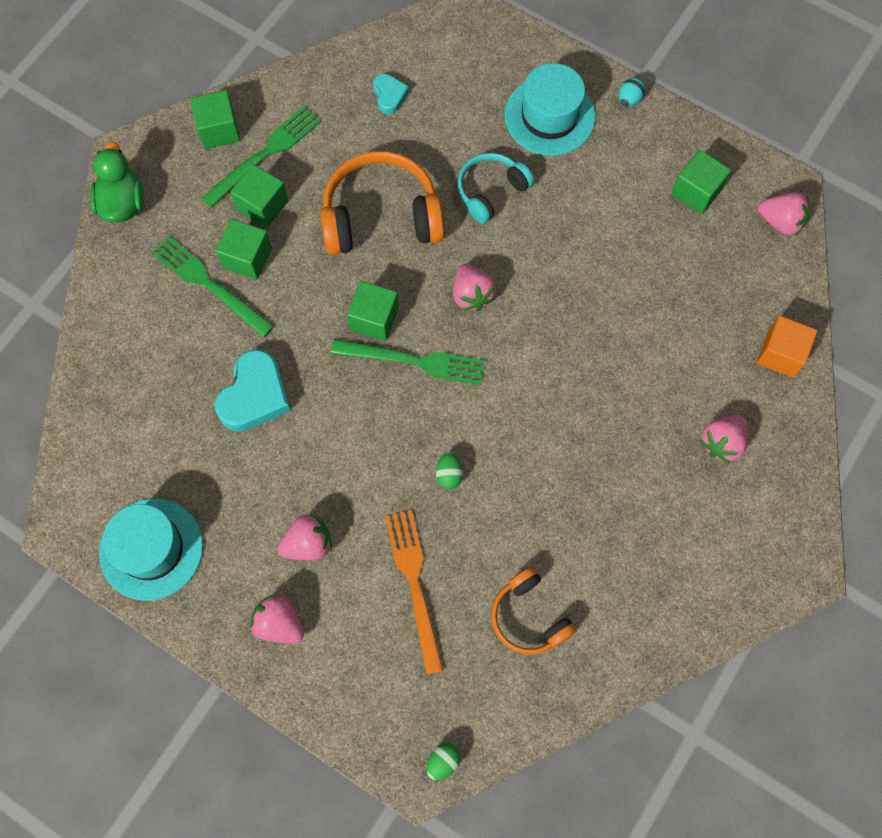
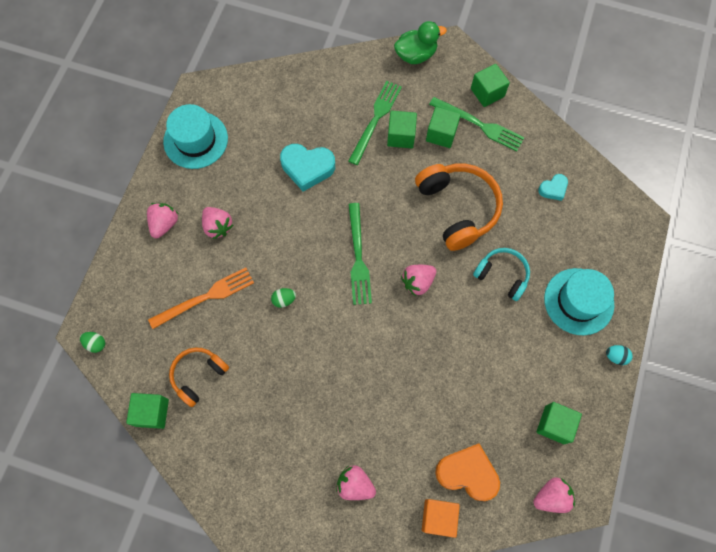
camera: 75 degrees right, 0 degrees up
(374, 319) = (381, 224): green cube -> green cube (152, 412)
(734, 306) = (467, 473): none -> orange heart
(780, 222) = (551, 496): pink strawberry -> pink strawberry turned 120 degrees counterclockwise

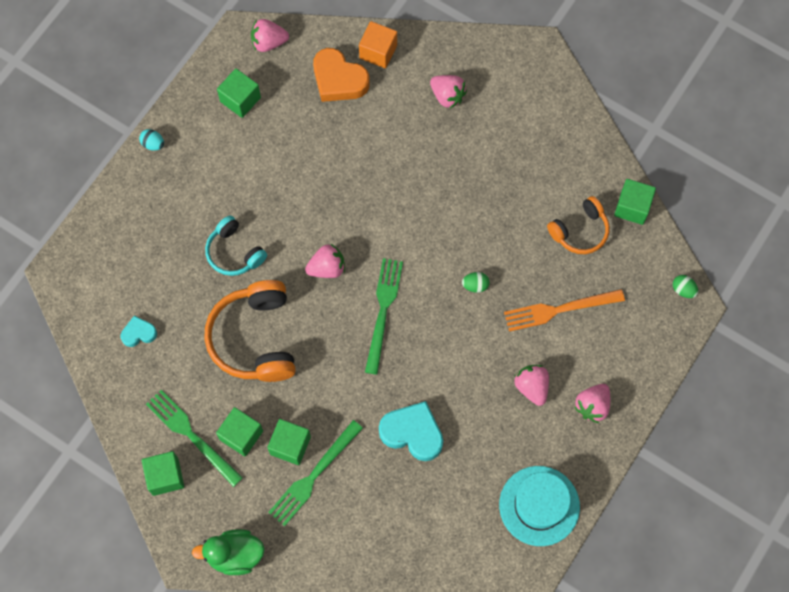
camera: 165 degrees left, 0 degrees up
(578, 301) = (166, 205): turquoise hat -> none

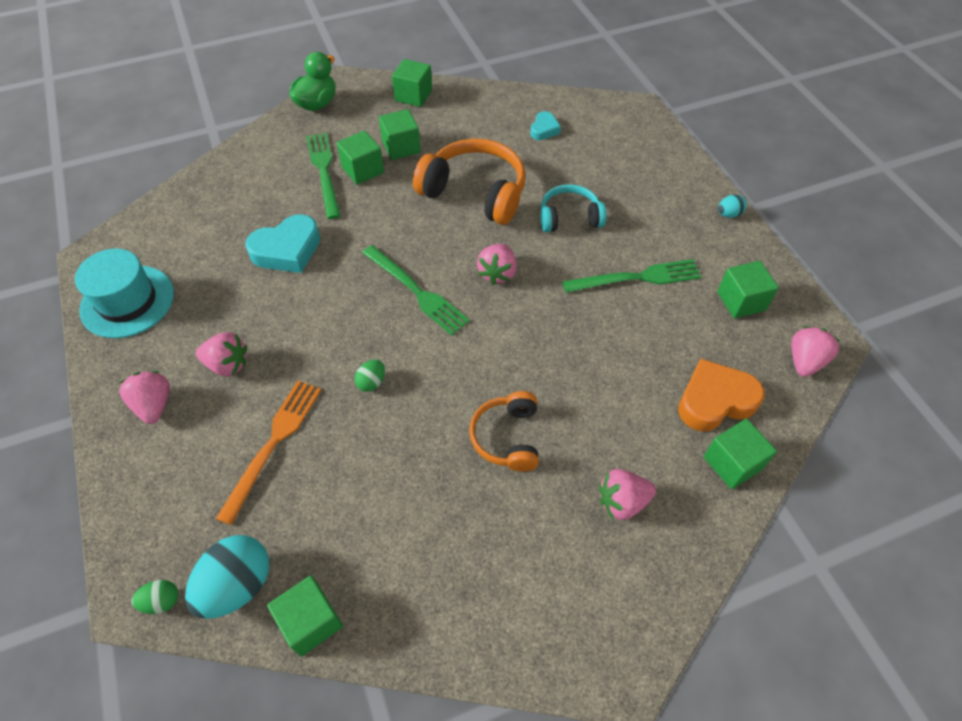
camera: 125 degrees right, 15 degrees down
(191, 435) = (430, 121): green fork -> green fork (637, 278)
(378, 52) = (732, 463): orange cube -> green cube
(580, 231) = (336, 532): orange headphones -> orange headphones (507, 437)
(645, 258) = (237, 585): none -> turquoise egg

